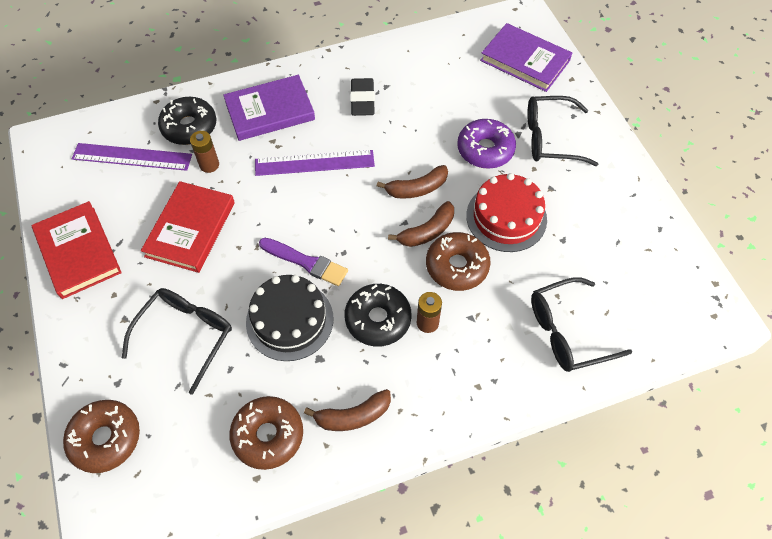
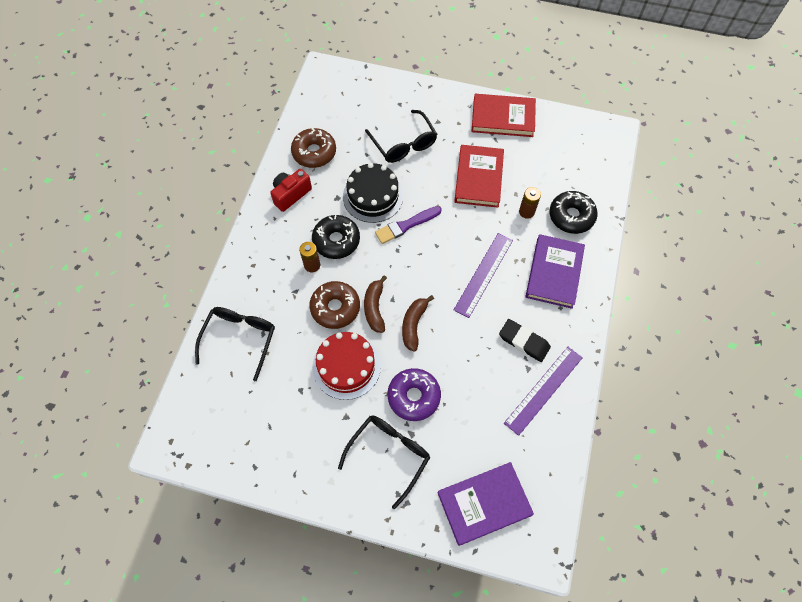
camera: 125 degrees right, 5 degrees up
(105, 439) = (371, 88): brown donut -> none
(132, 157) = (564, 172): purple ruler -> purple ruler (543, 389)
(190, 229) = (478, 178): red book -> red book turned 45 degrees clockwise
(353, 416) = (291, 194): brown banana -> red camera

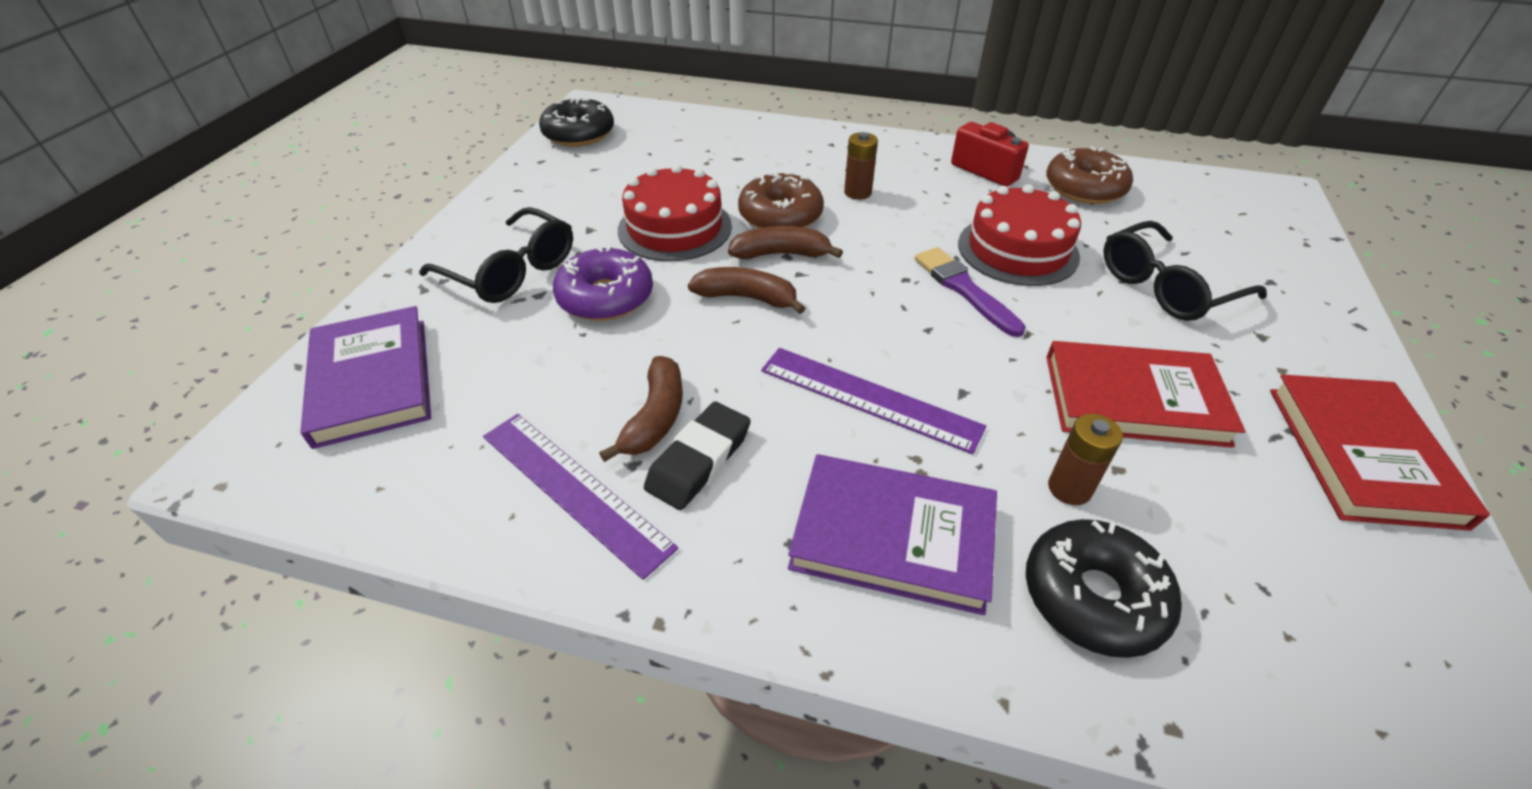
camera: 90 degrees right, 20 degrees down
(240, 338) = (730, 142): black glasses -> none
(336, 240) = (910, 213): black donut -> black donut (579, 134)
(373, 196) = (1017, 250): black cake -> red cake
(501, 361) = (655, 417): none -> brown banana

